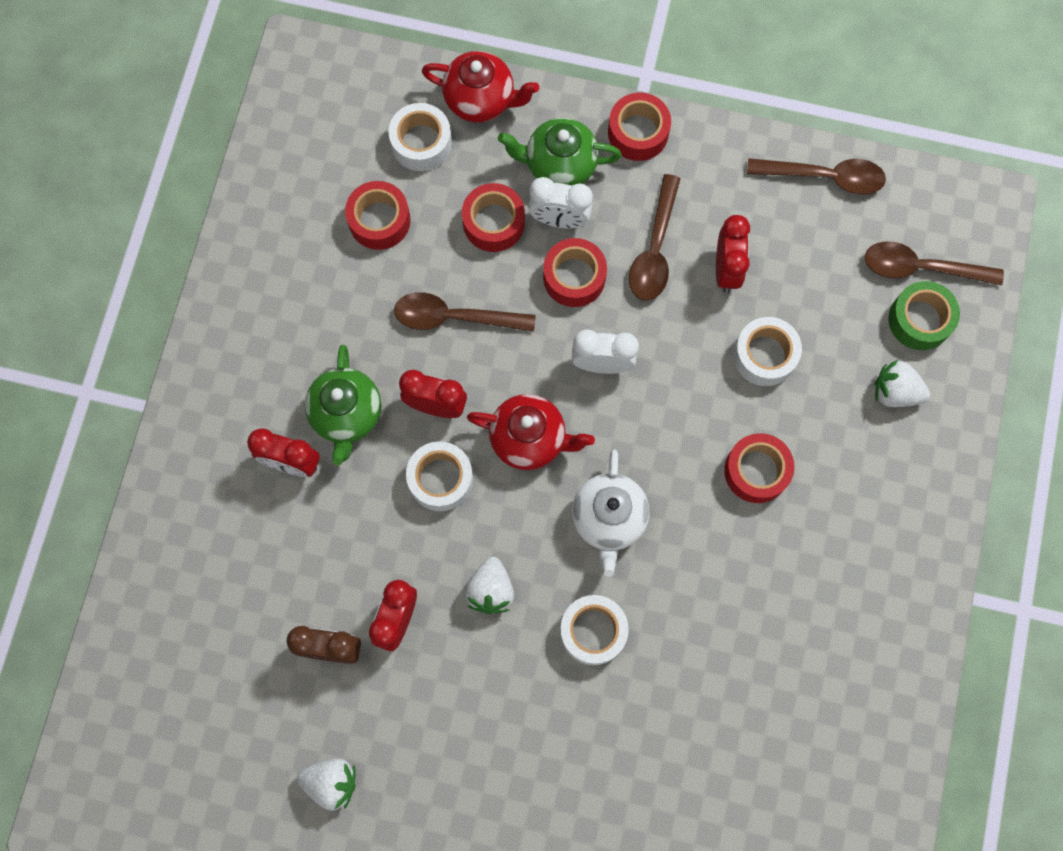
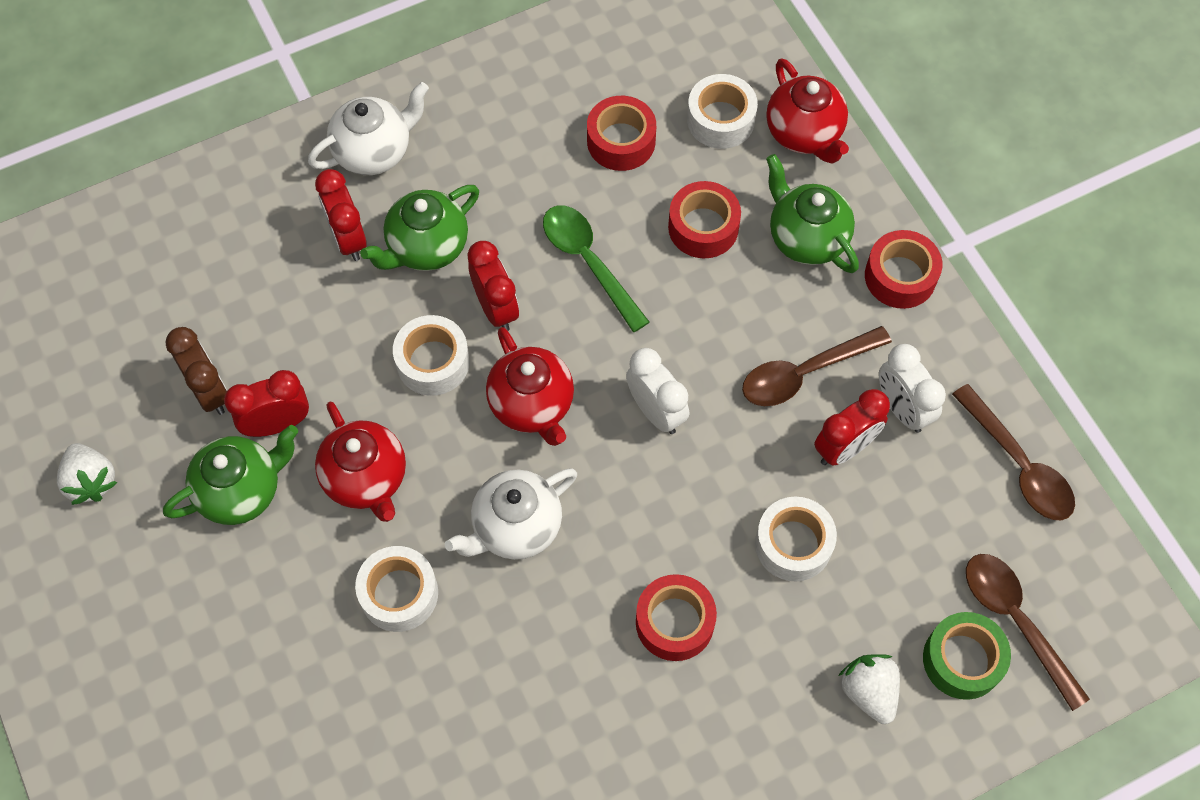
camera: 50 degrees right, 10 degrees down
(236, 391) = (374, 151): none -> white teapot
(428, 682) = (241, 490): none -> green teapot
(454, 317) = (588, 262): brown spoon -> green spoon
(491, 590) = (366, 478): white strawberry -> red teapot
(559, 219) = (756, 276): white clock -> white clock (902, 409)
(574, 277) = (715, 328): red tape -> none

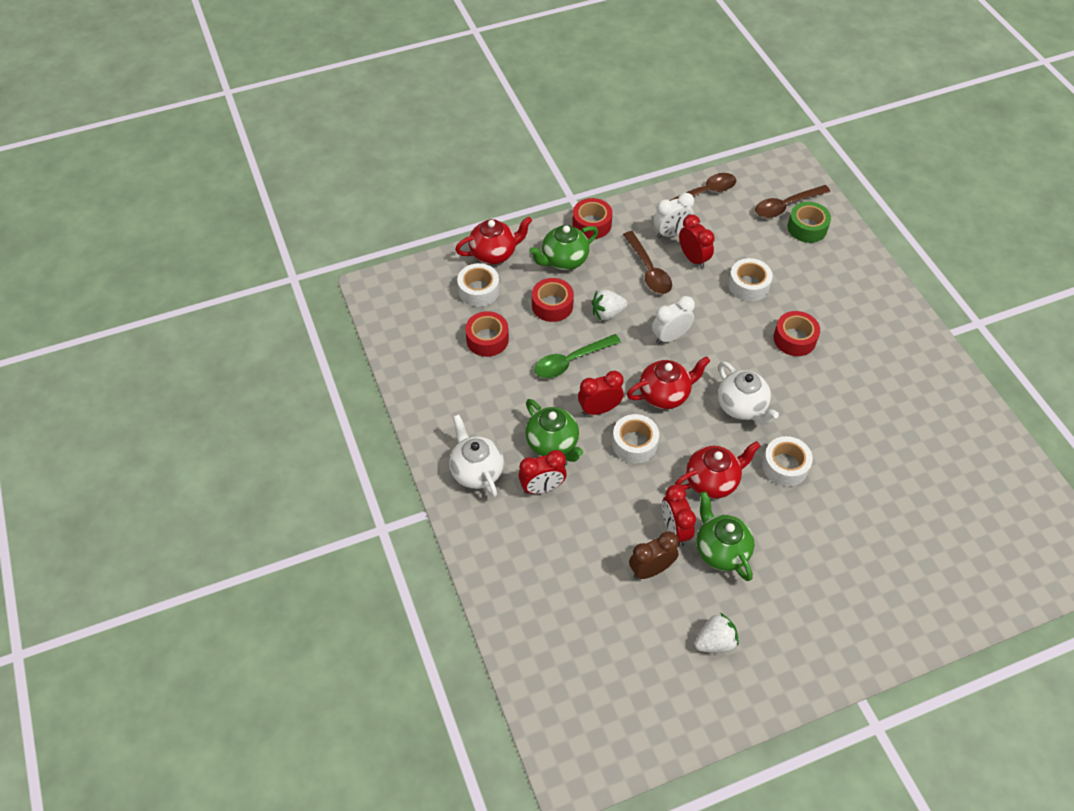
camera: 85 degrees left, 10 degrees down
(868, 691) = (826, 264): white strawberry -> white strawberry (607, 313)

